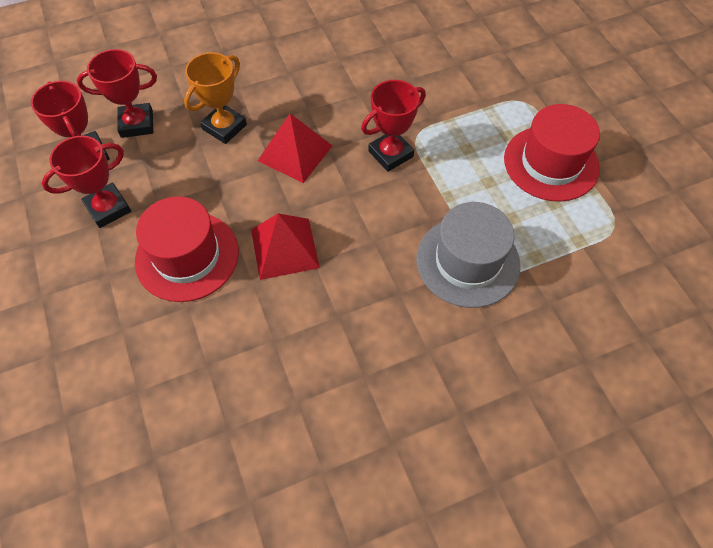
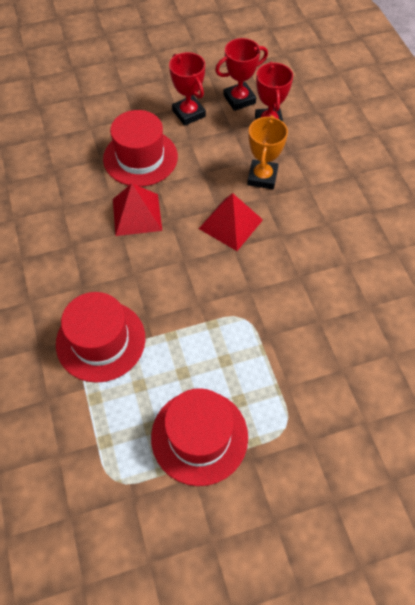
camera: 95 degrees right, 0 degrees up
(224, 127) = (262, 177): orange trophy -> orange trophy turned 60 degrees clockwise
(390, 154) = (223, 295): red trophy -> none
(467, 261) = (100, 340): grey hat -> red hat

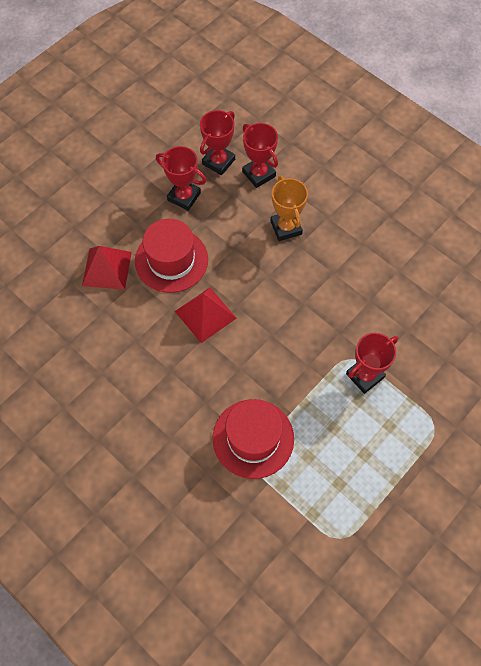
camera: 30 degrees left, 5 degrees up
(199, 436) = (379, 469): red hat -> none
(231, 224) = (288, 283): red pyramid -> red pyramid (107, 268)
(247, 341) = (365, 375): none -> red trophy

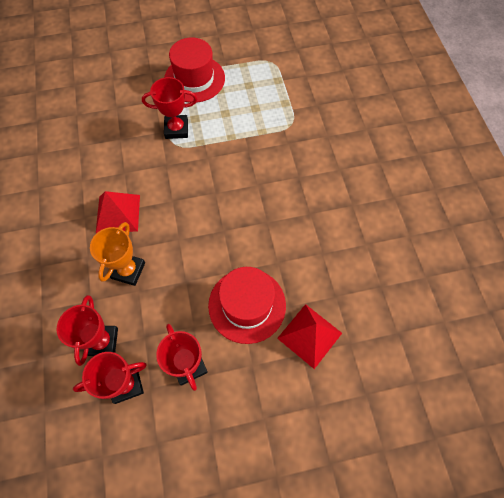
camera: 145 degrees left, 0 degrees up
(205, 314) = (252, 239): red pyramid -> red pyramid (118, 213)
(253, 438) = (282, 137): red hat -> red hat (194, 79)

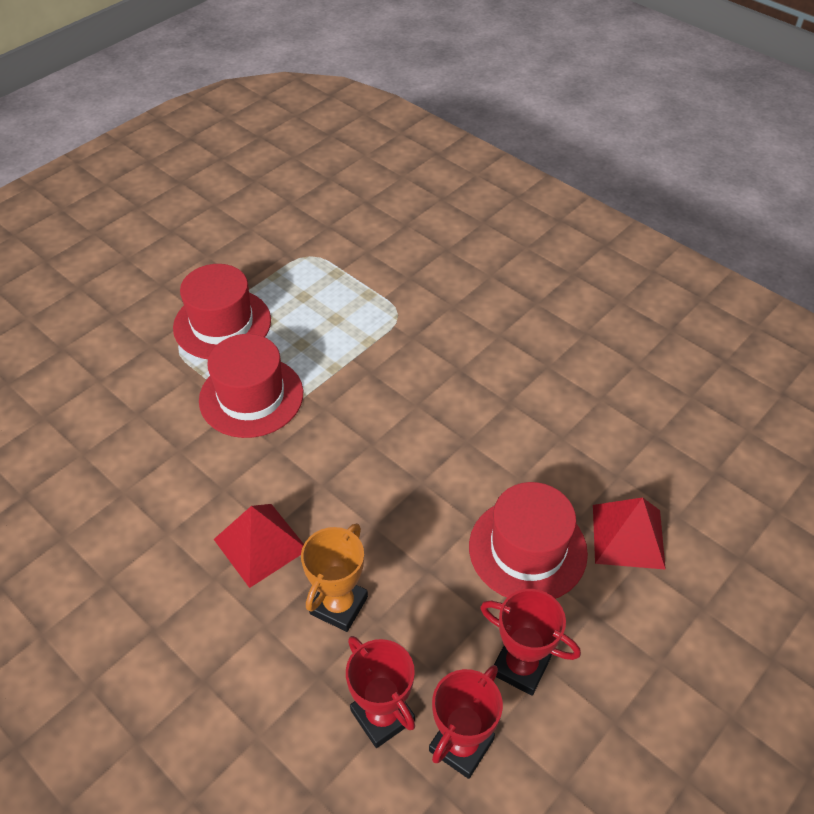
camera: 35 degrees left, 15 degrees down
(128, 270) = (339, 605): orange trophy -> orange trophy turned 45 degrees clockwise
(176, 129) = (251, 396): red trophy -> red hat

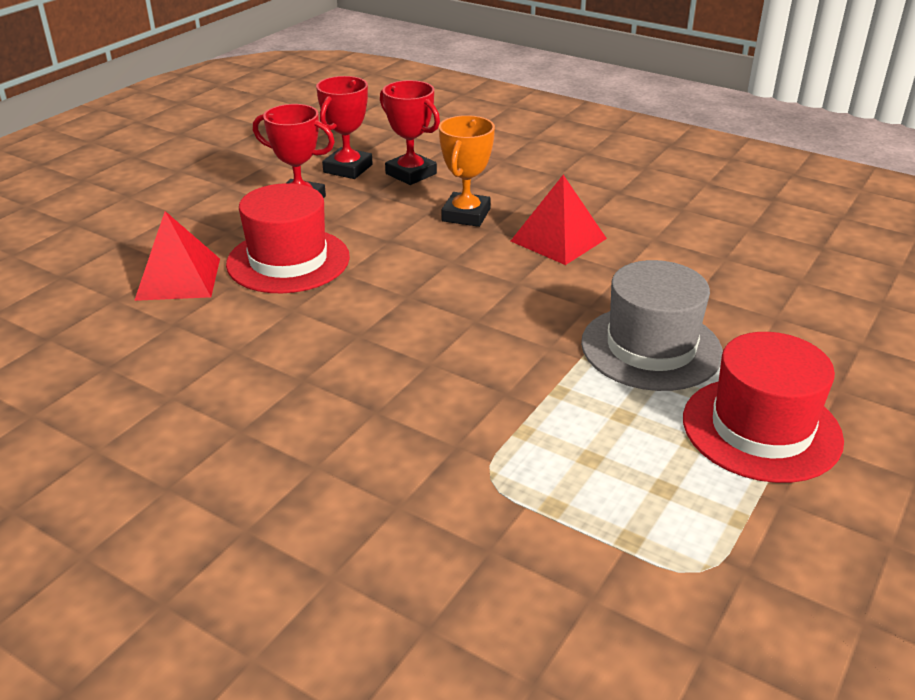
camera: 170 degrees right, 15 degrees down
(251, 396) = (651, 348): red hat -> grey hat

